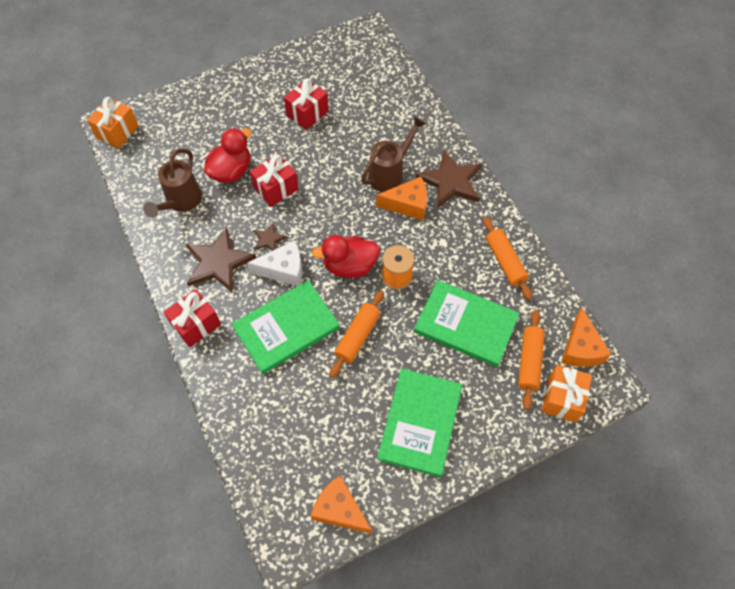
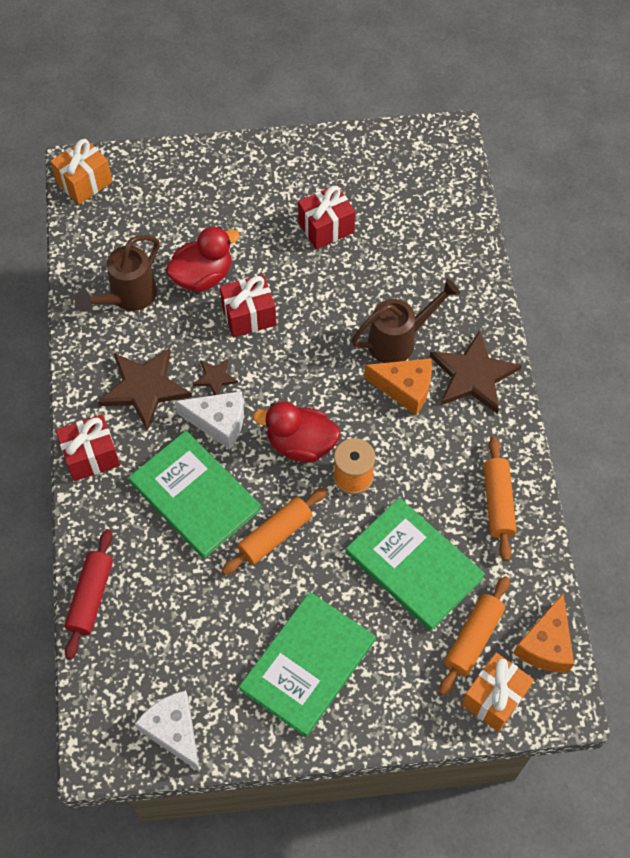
camera: 20 degrees right, 0 degrees up
(236, 430) = (91, 597): none -> red rolling pin
(286, 328) = (195, 496): green book -> green book turned 60 degrees clockwise
(340, 509) = (174, 731): orange cheese -> white cheese

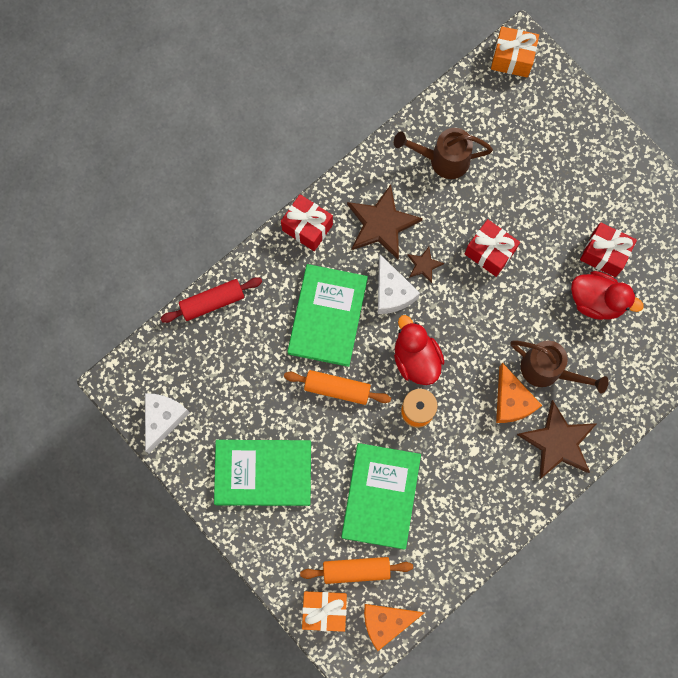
camera: 55 degrees right, 15 degrees up
(203, 276) = (497, 197): red duck -> red duck (597, 301)
(497, 502) = (468, 523): orange rolling pin -> none

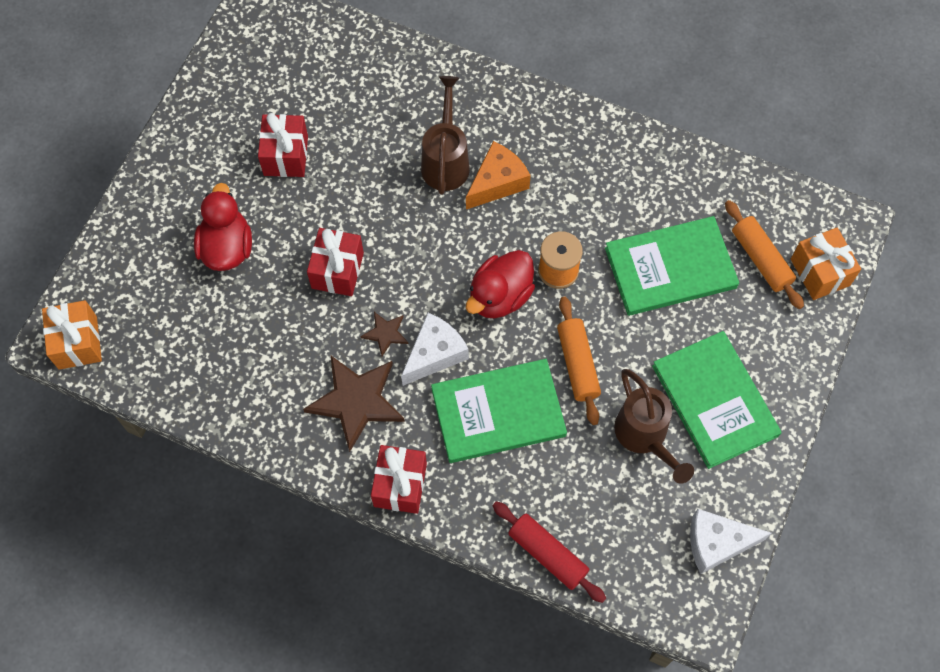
camera: 115 degrees left, 10 degrees down
(386, 622) = (795, 208): orange cheese -> none
(443, 160) = (244, 367): brown watering can -> brown watering can (645, 436)
(558, 442) = (518, 122): brown star -> none
(597, 301) = (343, 143): red duck -> red duck (227, 247)

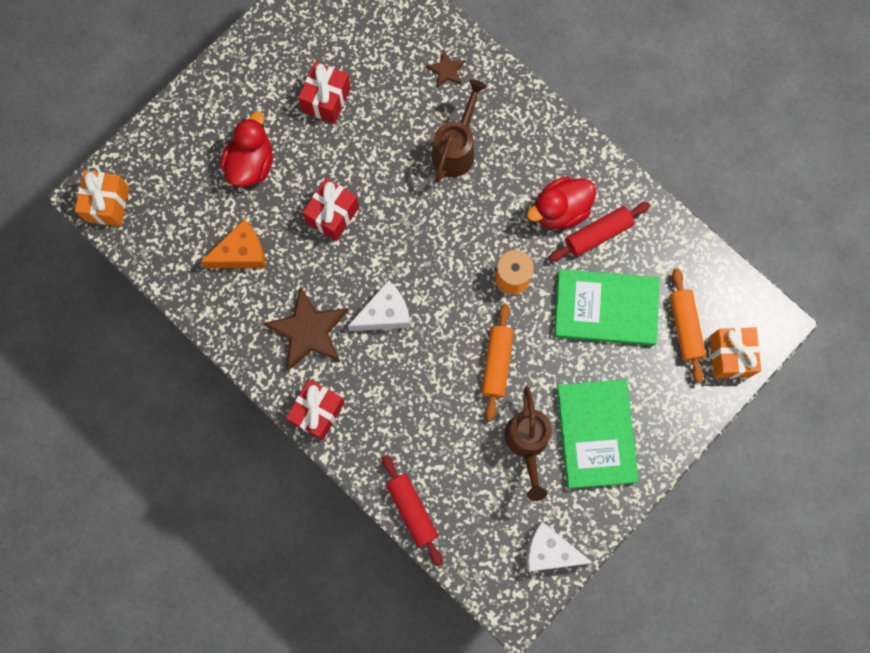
camera: 20 degrees right, 10 degrees up
(385, 333) = (352, 282): brown star -> brown star (446, 70)
(497, 182) = (491, 183): orange cheese -> orange cheese (241, 253)
(498, 413) = (417, 381): green book -> none
(500, 296) = (456, 283): red duck -> red duck (560, 210)
(630, 196) = (598, 234): none -> red rolling pin

